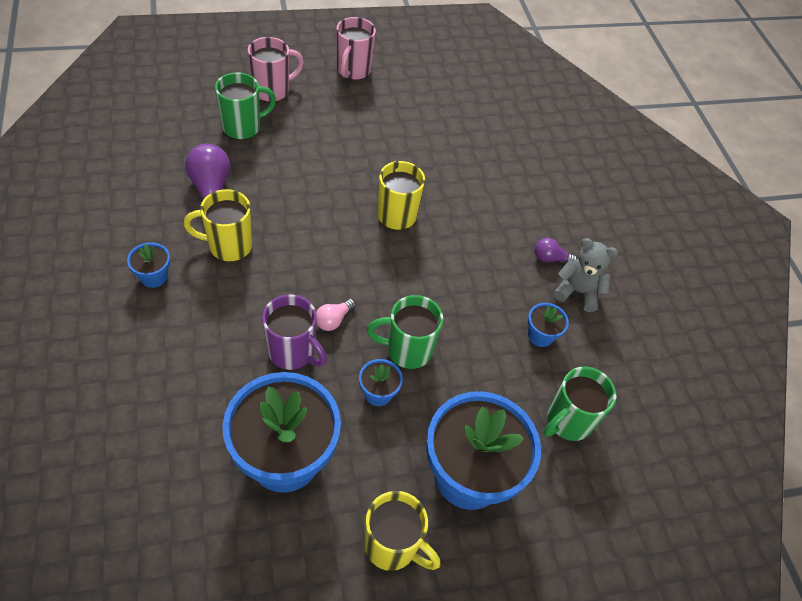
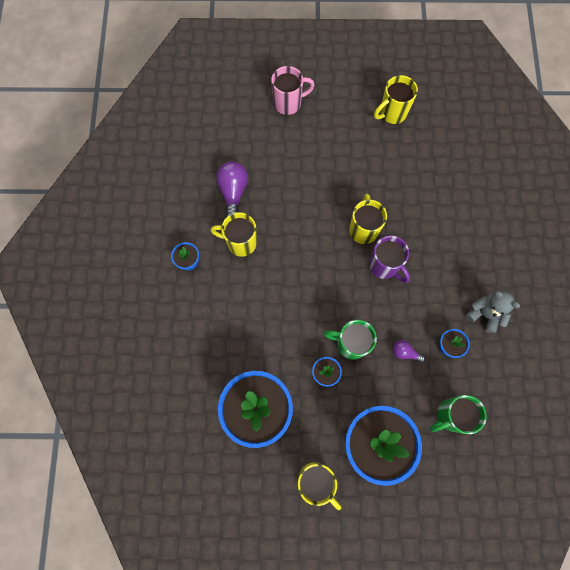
camera: 20 degrees right, 20 degrees up
(243, 127) = (262, 137): green mug -> none
(292, 352) = (273, 334): purple mug -> purple mug (384, 266)
(333, 320) = (304, 313): pink light bulb -> none
(353, 71) = (353, 88): pink mug -> none
(406, 92) = (392, 113): none -> yellow mug
(550, 258) = (471, 282): purple light bulb -> purple light bulb (405, 352)

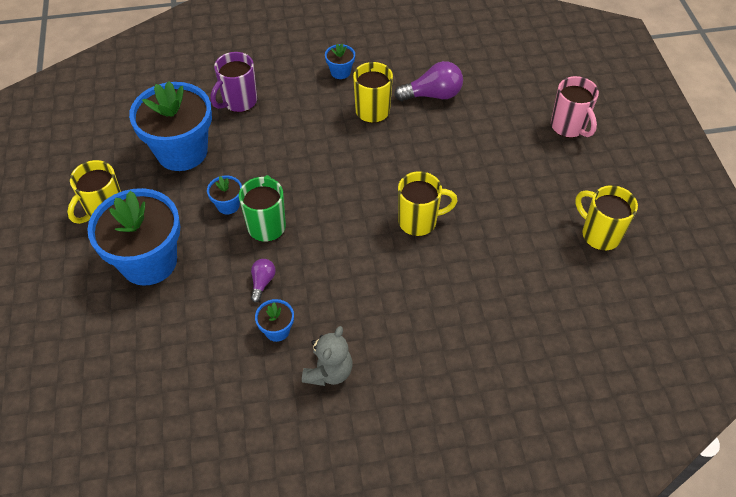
camera: 80 degrees right, 20 degrees down
(384, 266) = (374, 249): purple mug -> purple mug (239, 102)
(450, 415) = (185, 341): green mug -> none

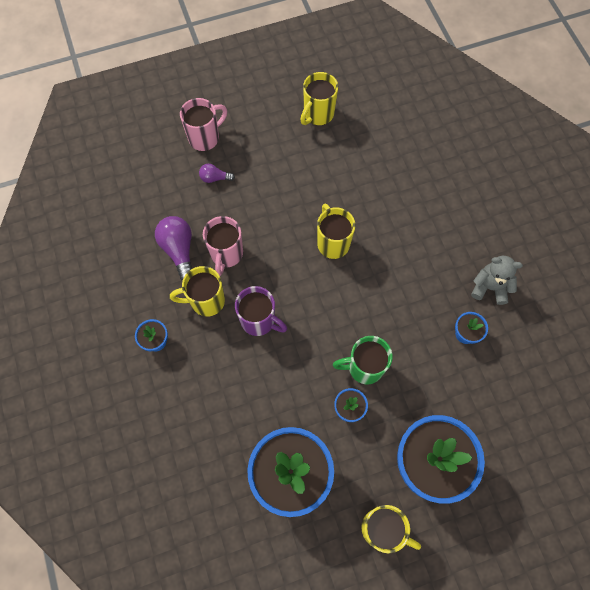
camera: 100 degrees left, 15 degrees up
(239, 102) = (212, 436): purple mug -> purple mug (259, 321)
(262, 282) = (424, 356): purple light bulb -> purple light bulb (215, 178)
(421, 130) = (226, 254): none -> pink mug

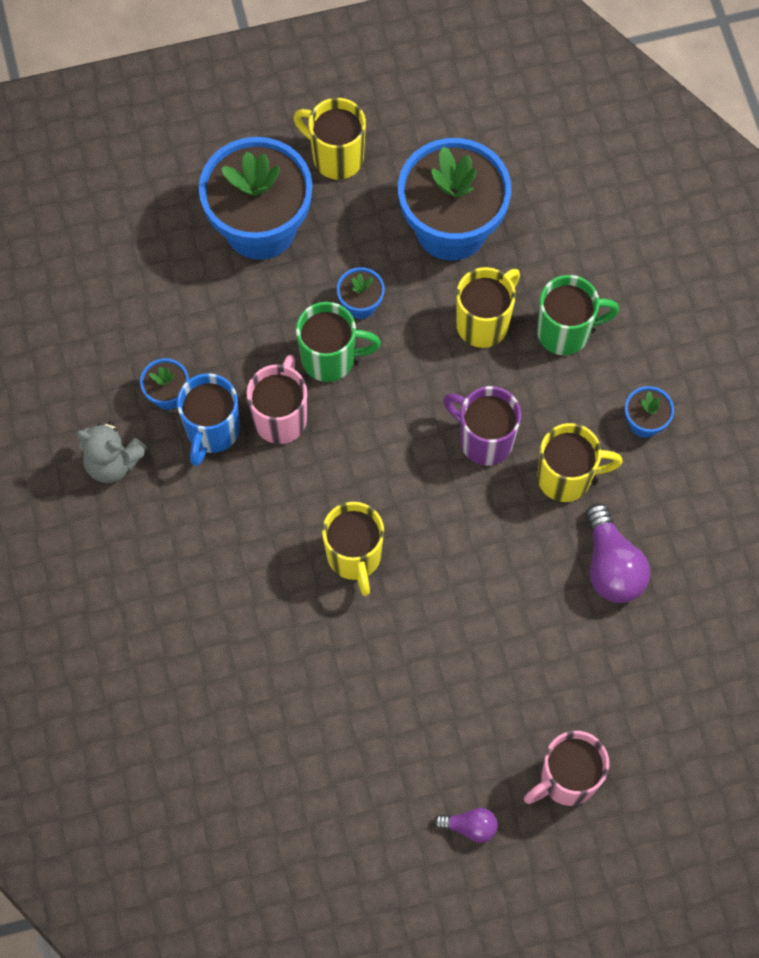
camera: 175 degrees left, 0 degrees up
(207, 400) = (565, 332): none -> green mug
(215, 178) = (550, 695): purple light bulb -> purple light bulb (470, 826)
(226, 254) = (532, 552): pink mug -> pink mug (281, 417)
(318, 114) = (352, 812): yellow mug -> yellow mug (484, 323)
(432, 312) = (212, 431): none -> blue mug

